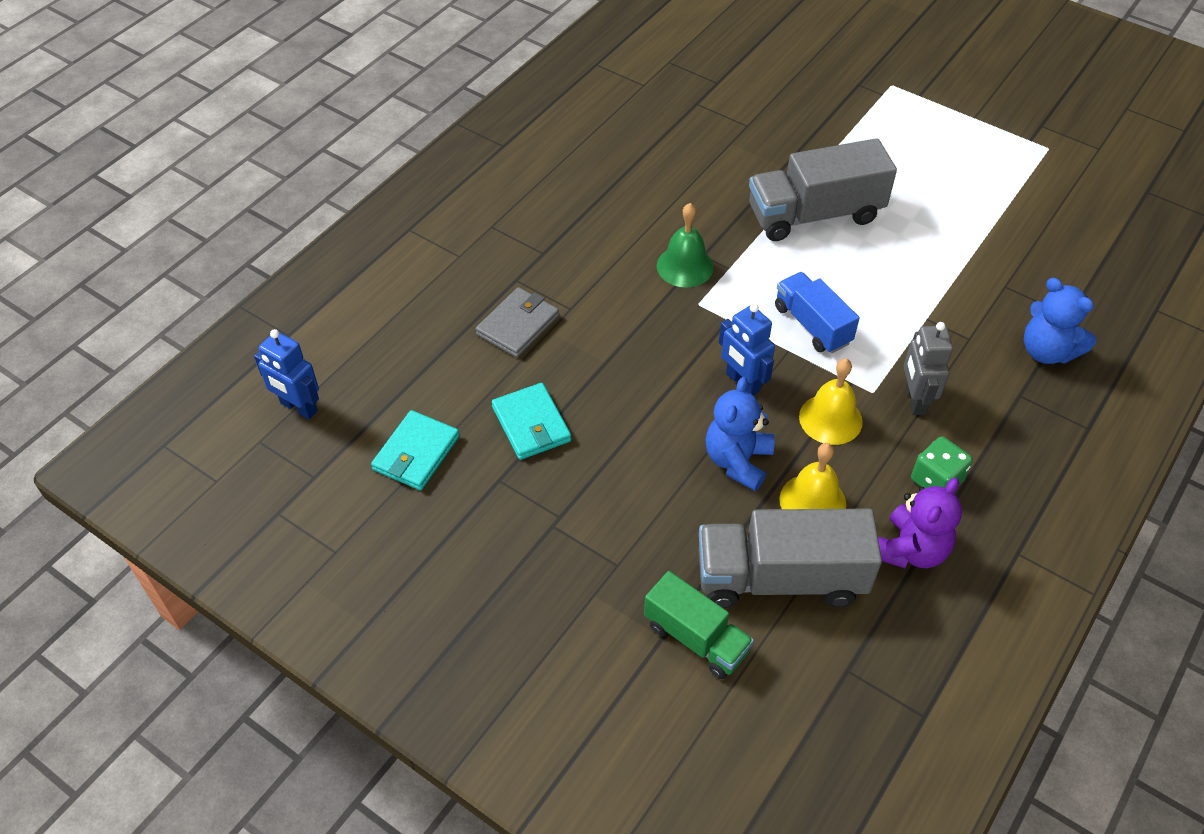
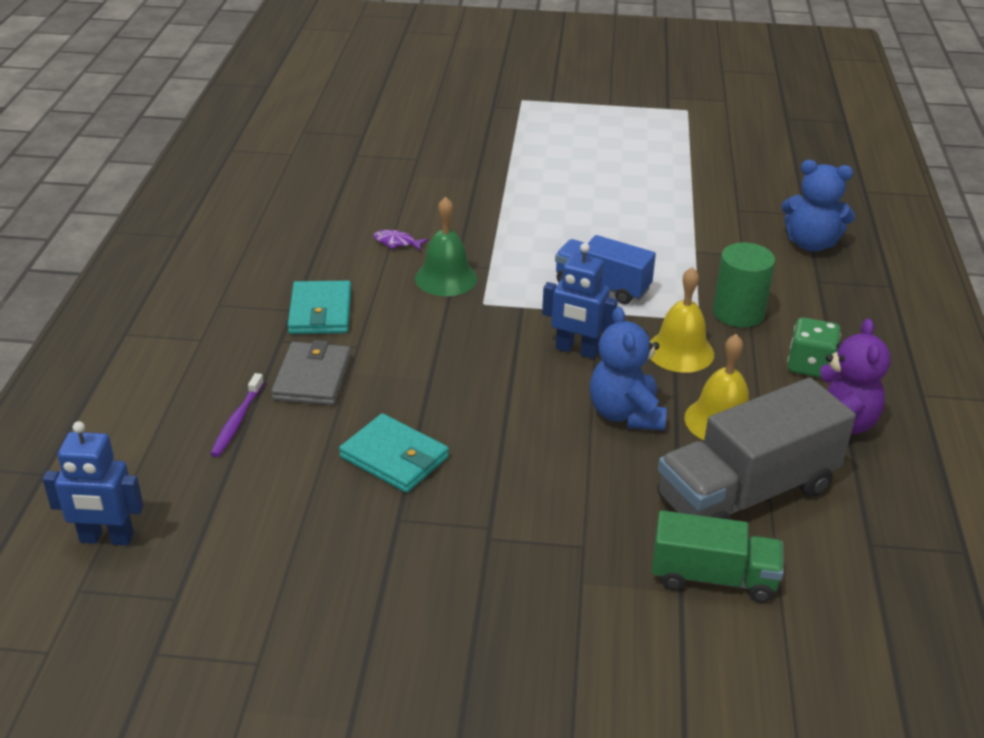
camera: 30 degrees left, 15 degrees down
(416, 453) = (285, 530): turquoise wallet -> turquoise wallet (320, 312)
(440, 343) = (237, 421): none -> purple toothbrush
(669, 213) = (397, 242): none -> purple fish
(814, 215) = (534, 206): grey truck -> none
(914, 400) = (738, 313): grey robot -> green cylinder

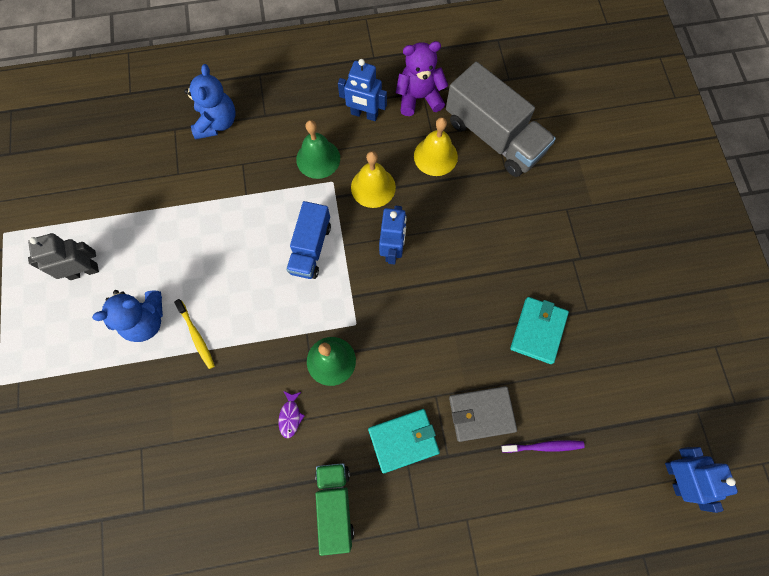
camera: 105 degrees left, 35 degrees up
(521, 199) = (196, 336): none -> yellow toothbrush
(625, 414) = (448, 208): blue teddy bear -> blue teddy bear (146, 321)
(626, 146) = (84, 271): none -> grey robot
(713, 577) = (562, 145): green truck -> green truck (335, 505)
(738, 313) = (318, 158): green cylinder -> green bell
(809, 365) = (364, 114): green dice -> blue robot

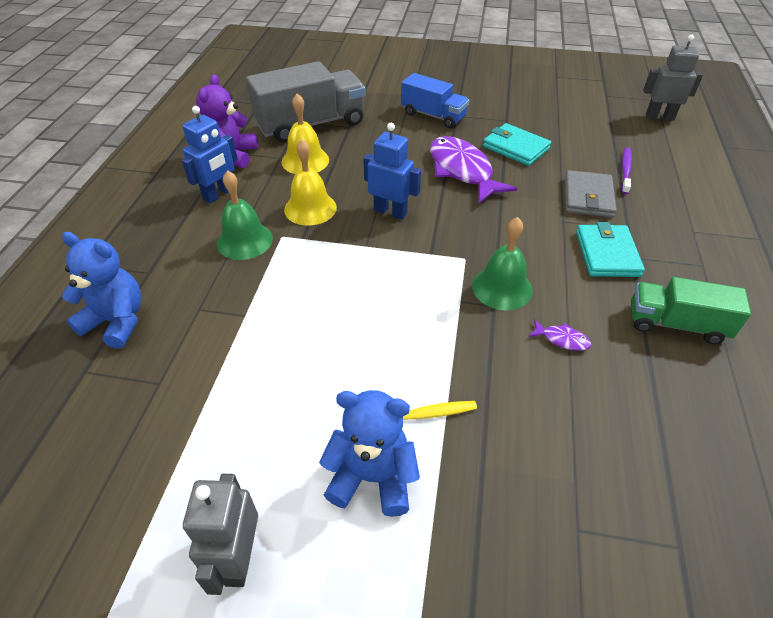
camera: 70 degrees left, 25 degrees down
(146, 321) = (372, 477): blue teddy bear -> blue teddy bear turned 75 degrees counterclockwise
(310, 248) = (354, 273): blue truck -> blue truck (433, 116)
(476, 291) = (462, 171): none -> purple fish
(675, 477) = (659, 117): blue robot -> grey robot

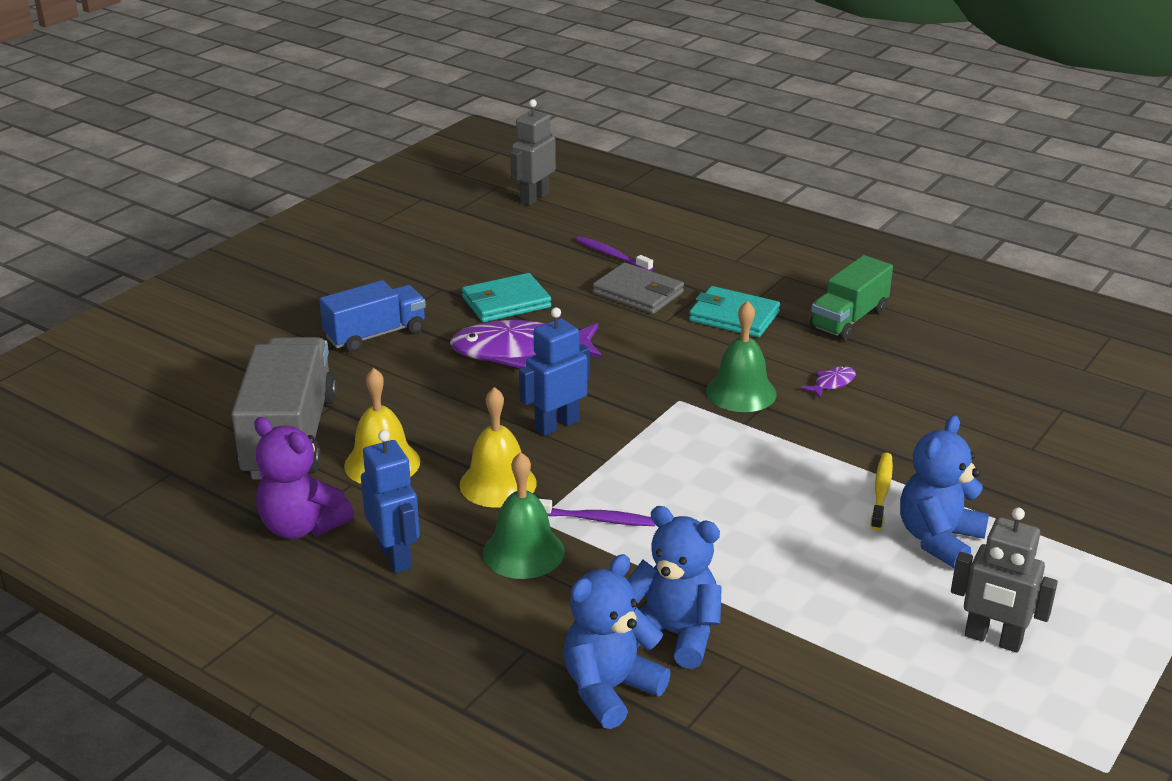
camera: 65 degrees left, 15 degrees down
(182, 336) = (674, 634): none -> blue teddy bear
(294, 261) = (595, 519): none -> purple toothbrush

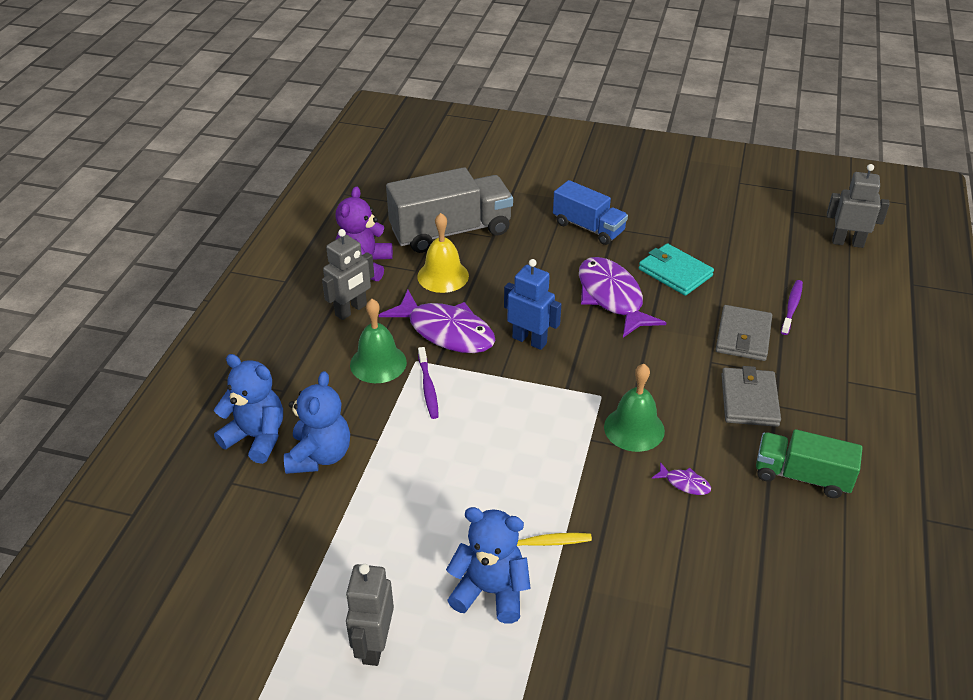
camera: 70 degrees right, 10 degrees up
(395, 556) = (351, 310): blue robot -> grey robot
(498, 484) = (446, 331): yellow bell -> purple fish
(734, 316) = (749, 400): turquoise wallet -> grey wallet

